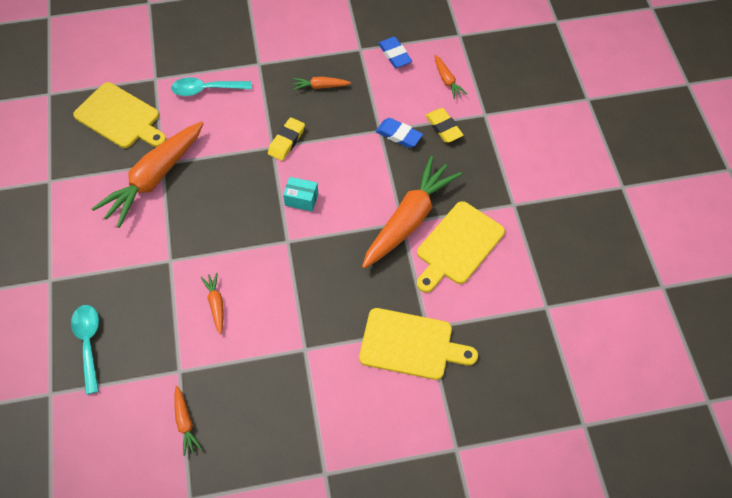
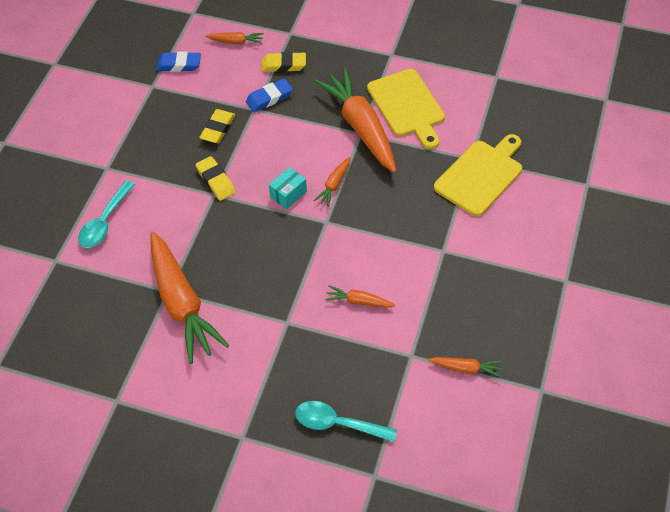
camera: 60 degrees left, 5 degrees down
(120, 117) = (82, 308): yellow cutting board -> none
(320, 86) = (172, 131): orange carrot -> orange carrot (334, 185)
(342, 115) = (218, 129): none -> yellow eraser

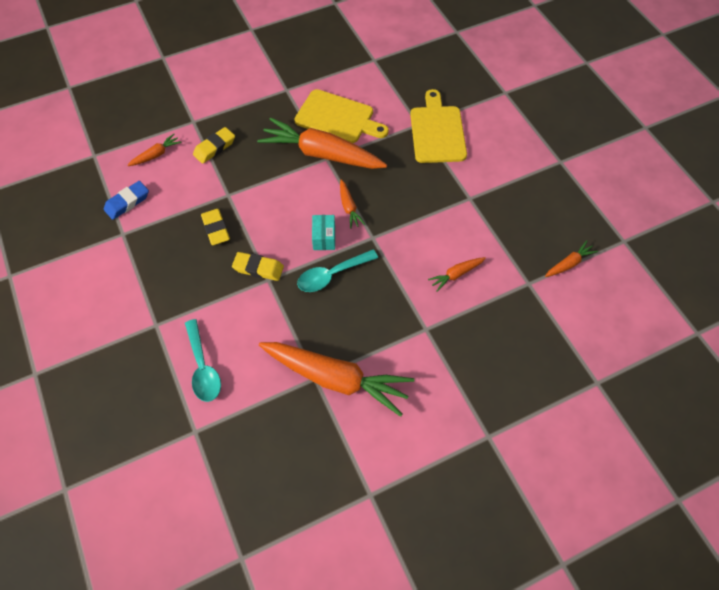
camera: 45 degrees left, 5 degrees up
(269, 98) = (231, 179): blue eraser -> none
(337, 423) = (537, 369): turquoise spoon -> turquoise spoon (331, 275)

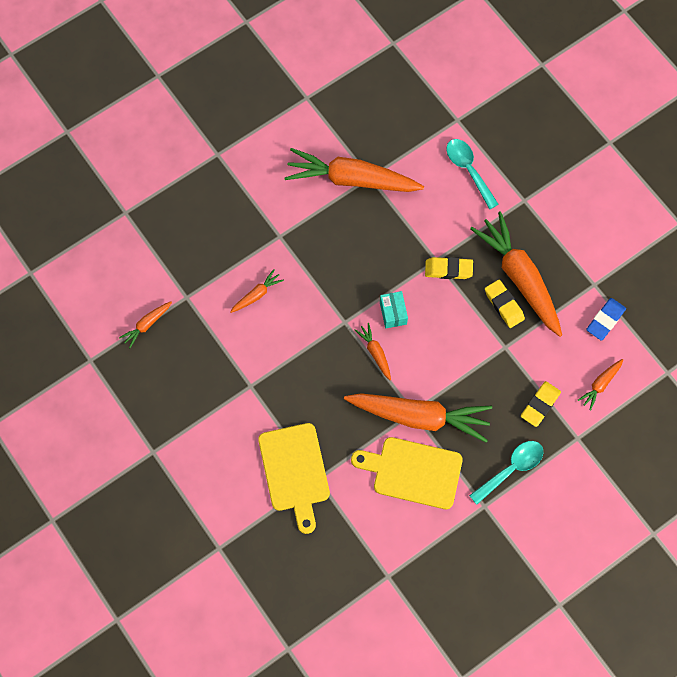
camera: 170 degrees right, 10 degrees up
(191, 250) = (519, 278): none -> orange carrot
(331, 275) = (376, 274): turquoise spoon -> turquoise spoon (511, 469)

